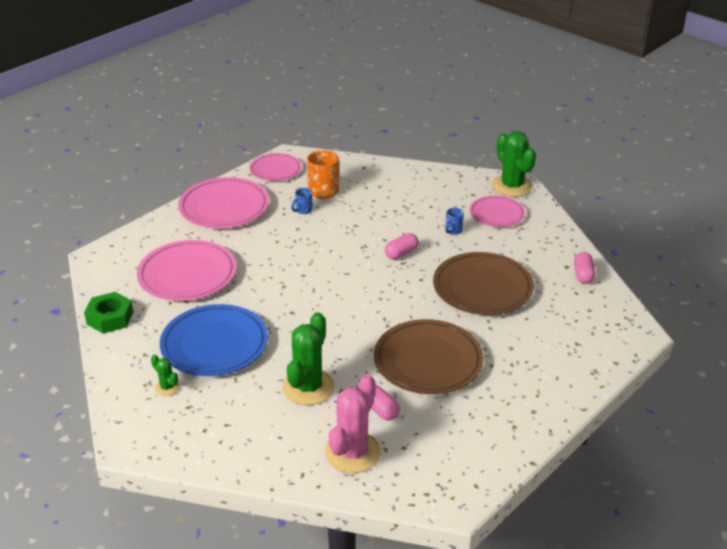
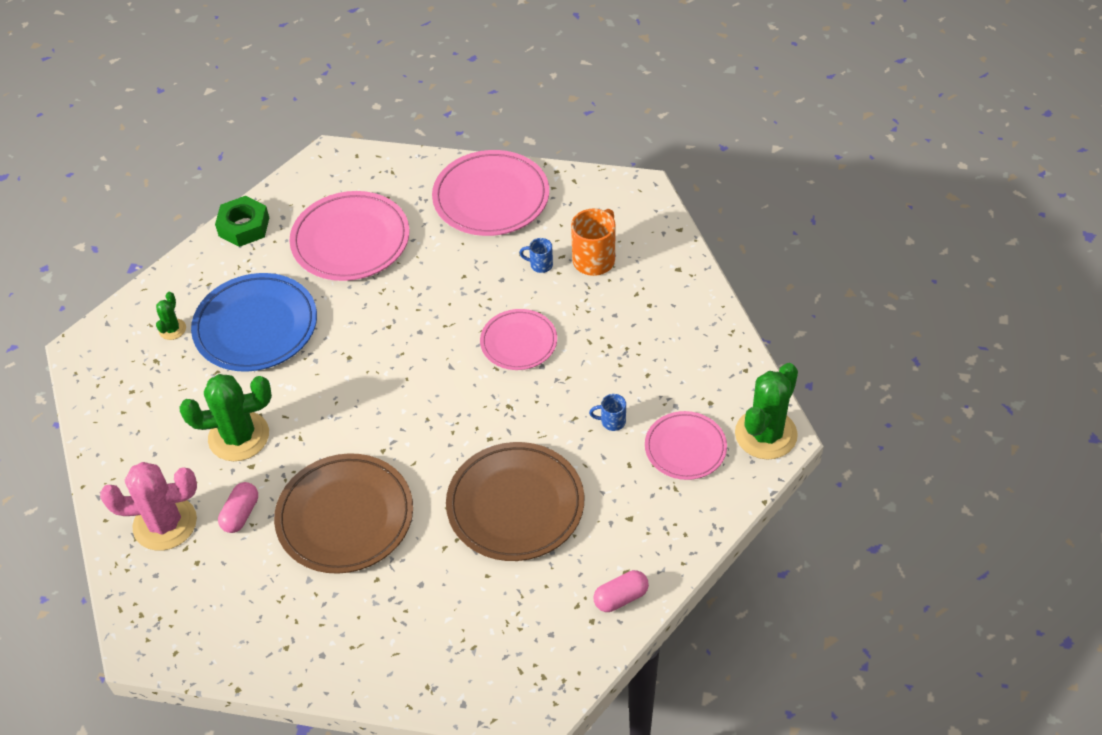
camera: 60 degrees right, 15 degrees up
(275, 170) = (601, 196): pink plate -> pink plate (518, 342)
(401, 253) = (525, 395): pink capsule -> none

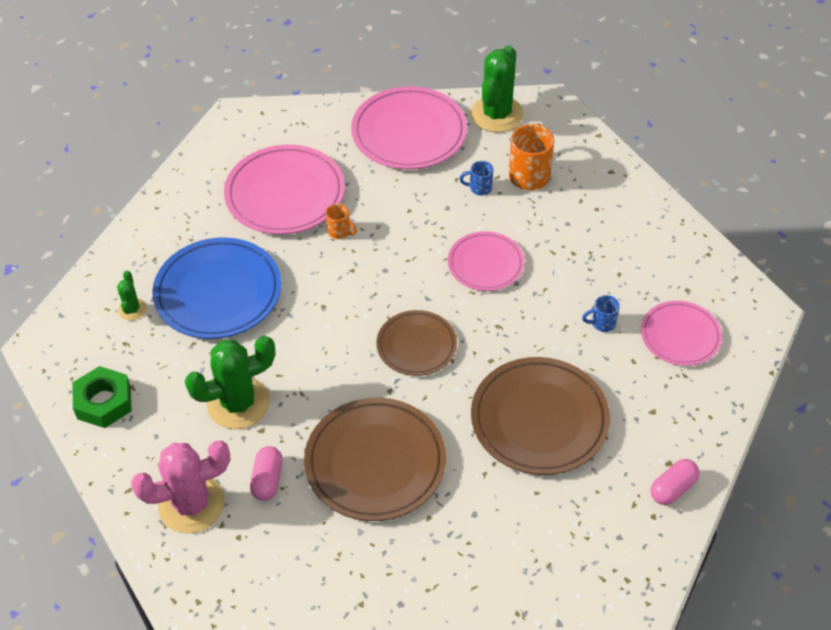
camera: 15 degrees left, 0 degrees up
(244, 226) = (171, 197): green nut -> green nut (104, 402)
(390, 286) = (340, 232): none -> orange mug
(423, 411) = (416, 346): none -> brown plate
(766, 434) = (749, 310): green cactus -> green cactus (496, 114)

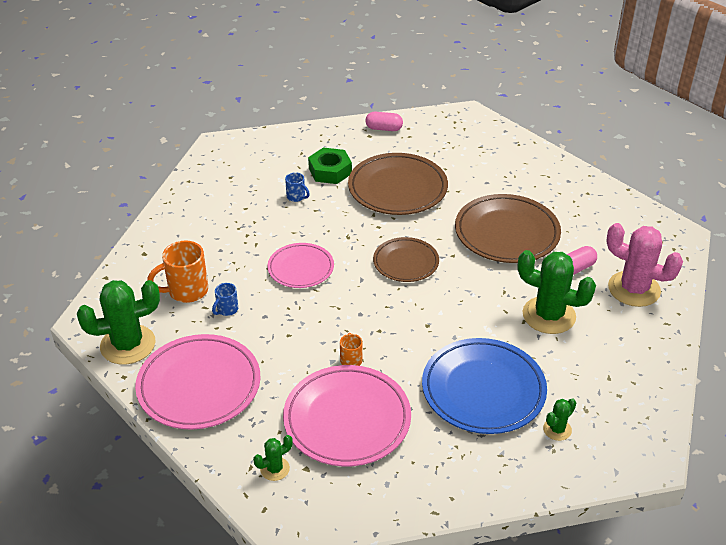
camera: 130 degrees left, 10 degrees down
(104, 402) = (637, 383): green nut -> green nut (330, 171)
(287, 133) = (275, 469): none -> green cactus
(479, 188) = (227, 310): blue mug -> blue mug turned 75 degrees clockwise
(680, 336) = (272, 165): pink plate -> none

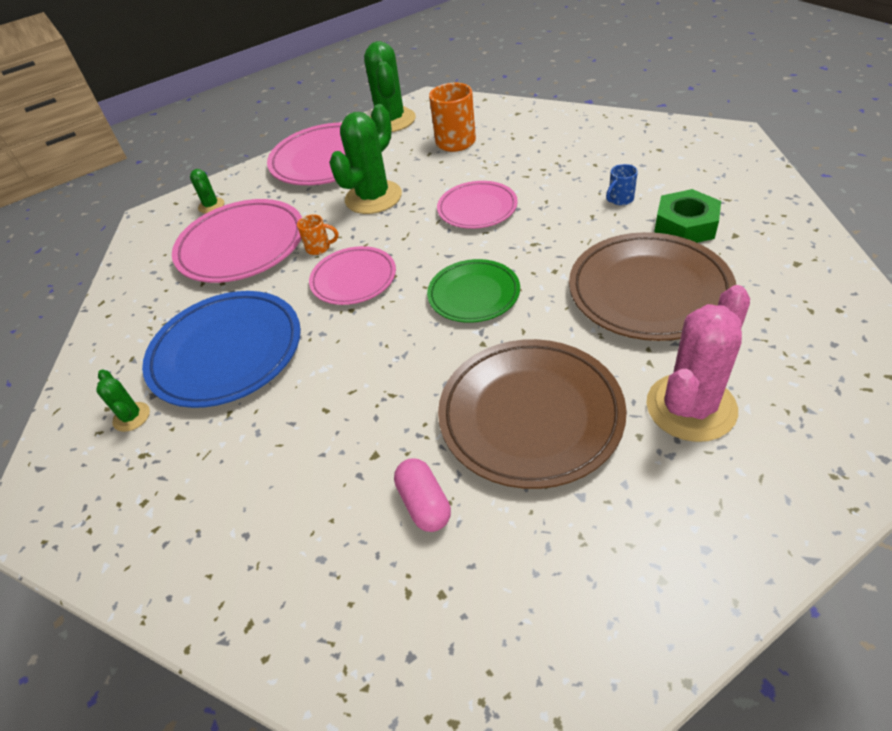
camera: 105 degrees right, 5 degrees up
(227, 310) = (421, 166): blue mug -> none
(384, 128) = (825, 279): pink capsule -> none
(392, 329) = (353, 279): none -> pink plate
(406, 262) = (474, 294): brown plate -> green plate
(549, 315) = (326, 442): green cactus -> green cactus (373, 197)
(634, 289) = (349, 591): pink cactus -> pink cactus (691, 407)

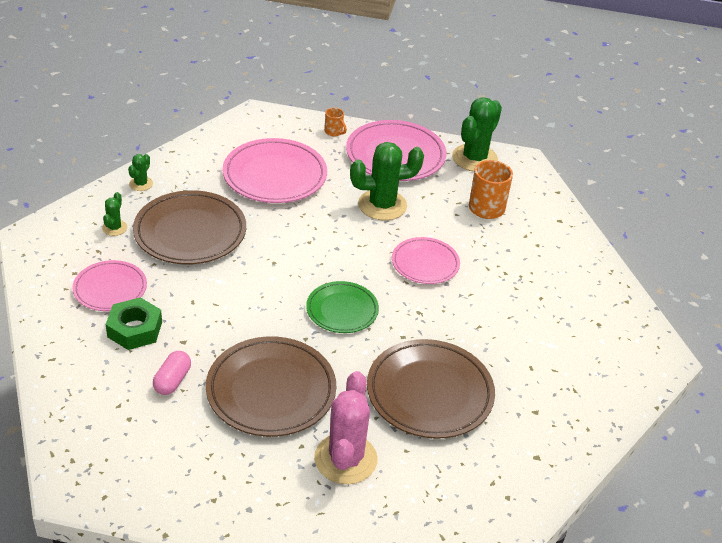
camera: 35 degrees right, 5 degrees down
(211, 206) = (294, 134): green cactus -> green cactus (141, 184)
(226, 352) = (190, 232): blue plate -> brown plate
(319, 248) = (309, 212): orange mug -> orange mug (334, 132)
(353, 279) = (299, 246): pink plate -> pink plate (110, 289)
(620, 199) = (512, 332): blue mug -> none
(685, 225) = (519, 380): green nut -> green nut (134, 329)
(691, 407) = (345, 459): pink cactus -> pink cactus turned 75 degrees counterclockwise

